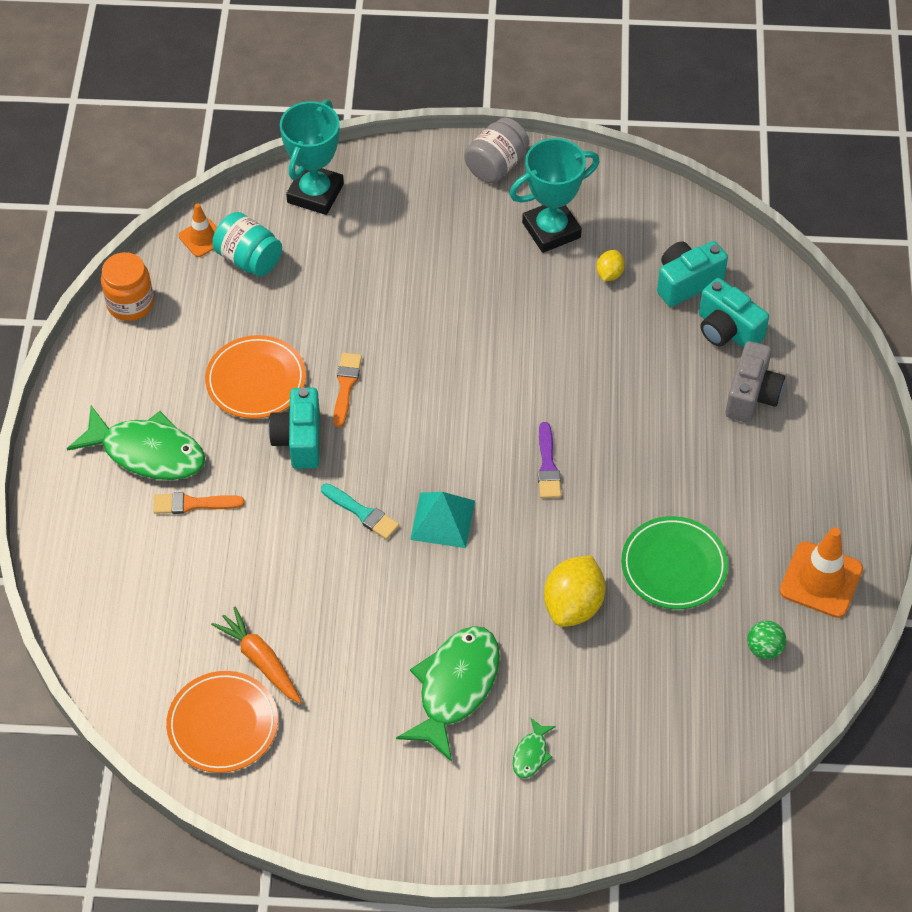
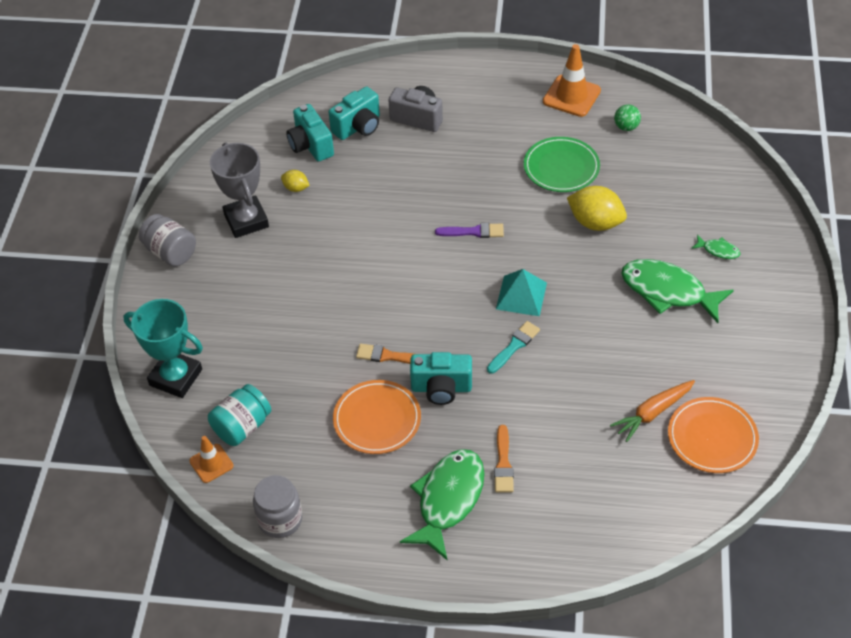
camera: 85 degrees left, 5 degrees down
(130, 304) = (280, 519): orange jar -> grey jar
(551, 230) = (246, 220): turquoise trophy -> grey trophy

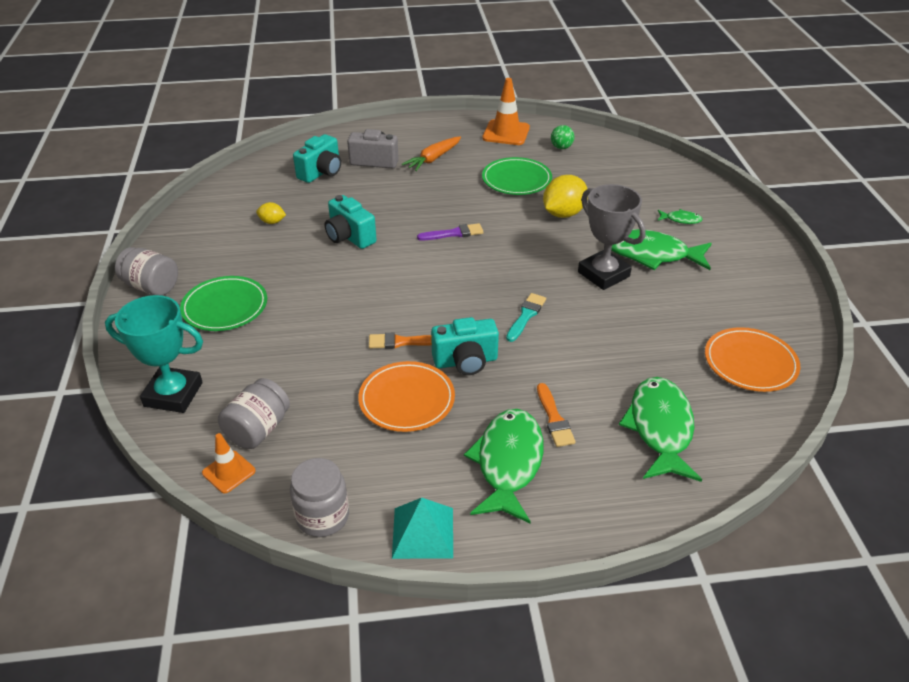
camera: 15 degrees left, 10 degrees down
(234, 288) = (225, 307): none -> green plate
(242, 426) = (258, 429): turquoise jar -> grey jar
(246, 220) = (227, 252): grey trophy -> grey trophy (603, 274)
(310, 145) = (279, 190): turquoise camera -> turquoise camera (349, 237)
(521, 295) = (517, 275): turquoise pyramid -> turquoise pyramid (423, 532)
(595, 223) = (563, 213): yellow lemon -> yellow lemon turned 60 degrees counterclockwise
(596, 491) = (660, 428): none -> green fish
(652, 413) = (683, 351): orange carrot -> orange carrot (433, 159)

